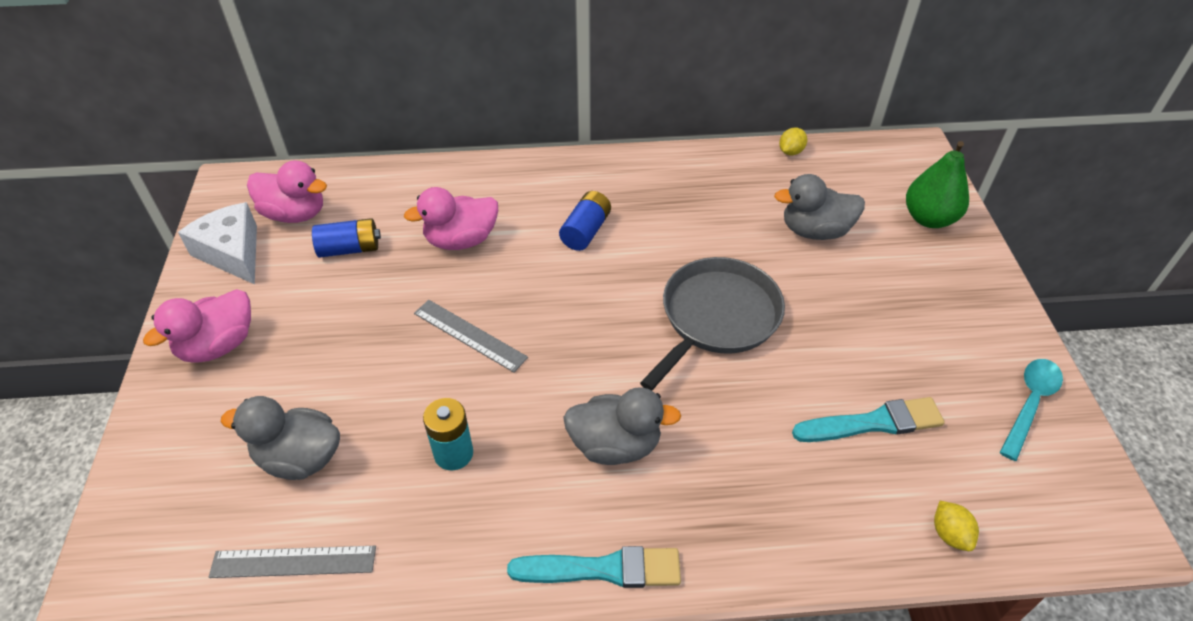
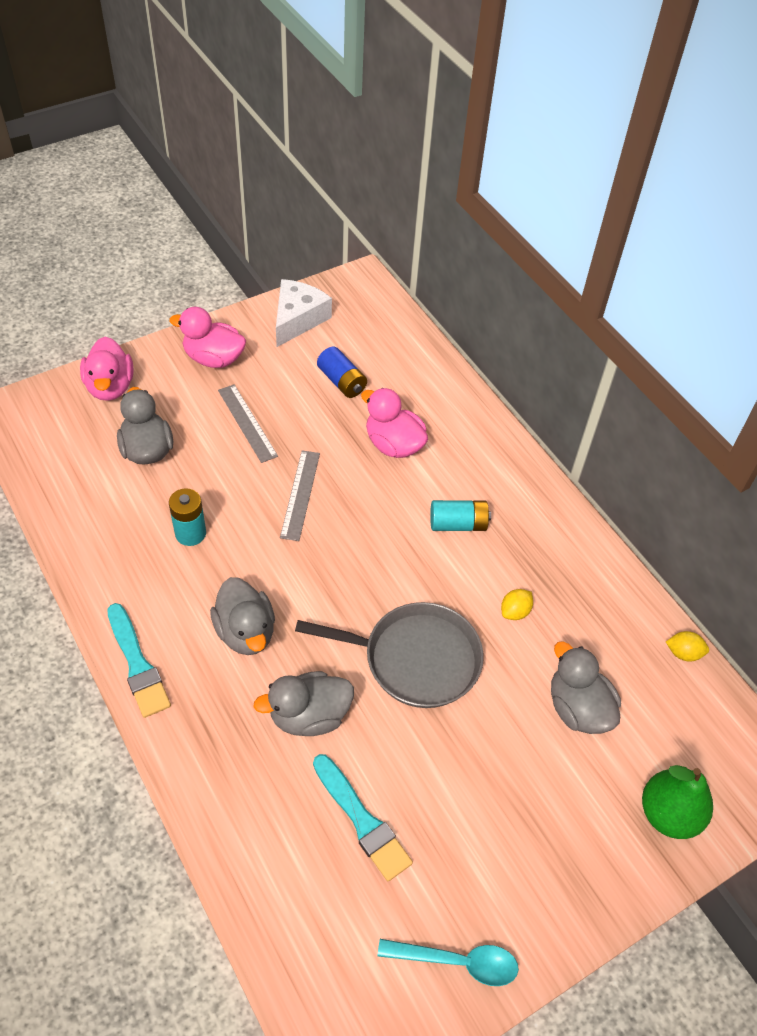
camera: 60 degrees right, 5 degrees up
(293, 562) = (72, 487): grey ruler -> grey ruler (247, 423)
(295, 214) = (356, 332): pink duck -> pink duck (110, 387)
(585, 231) = (458, 524): blue battery -> turquoise battery
(742, 424) = (309, 716): none -> grey duck
(949, 534) = (273, 910): yellow lemon -> yellow lemon (515, 612)

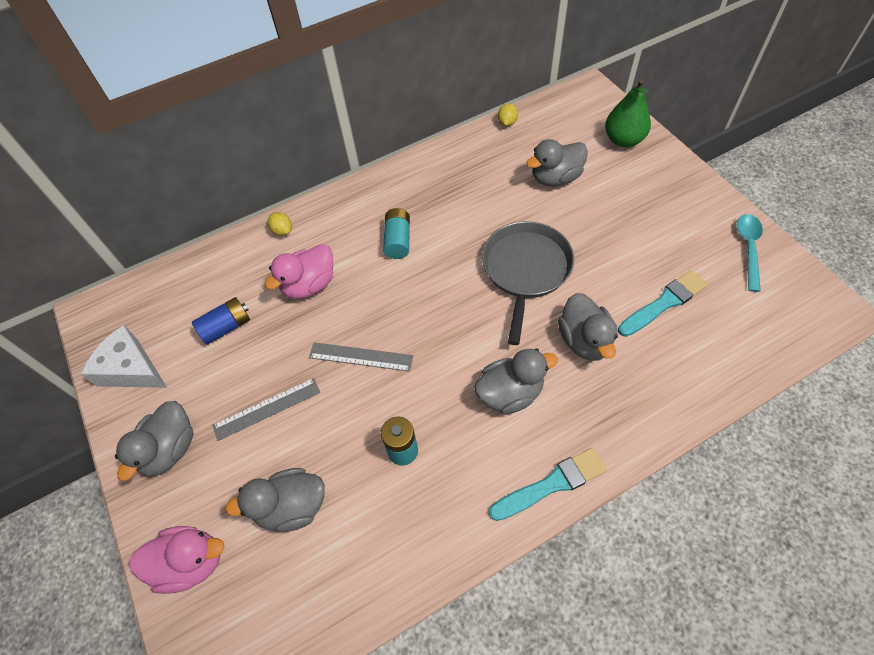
camera: 80 degrees left, 5 degrees up
(214, 358) = (170, 449): pink duck -> grey duck
(515, 612) = (479, 208): yellow lemon -> yellow lemon (282, 231)

